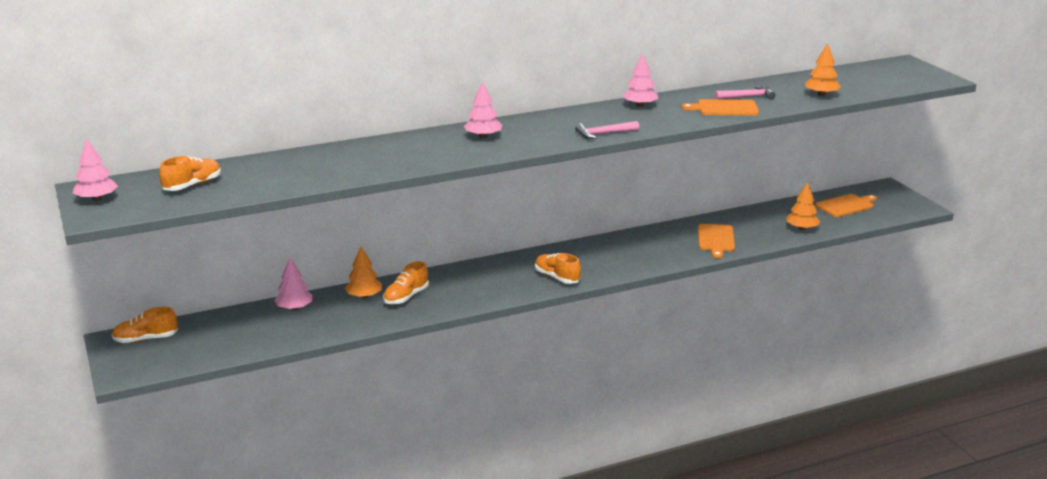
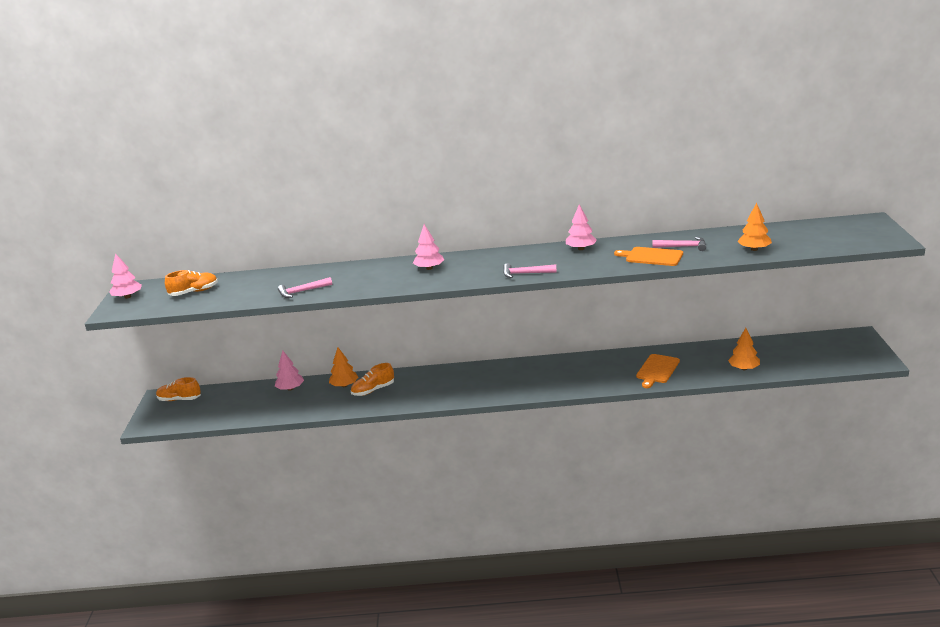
camera: 25 degrees right, 0 degrees up
(346, 173) = (302, 291): none -> pink hammer
(557, 277) = (498, 388): orange shoe -> none
(846, 205) = (804, 350): orange cutting board -> none

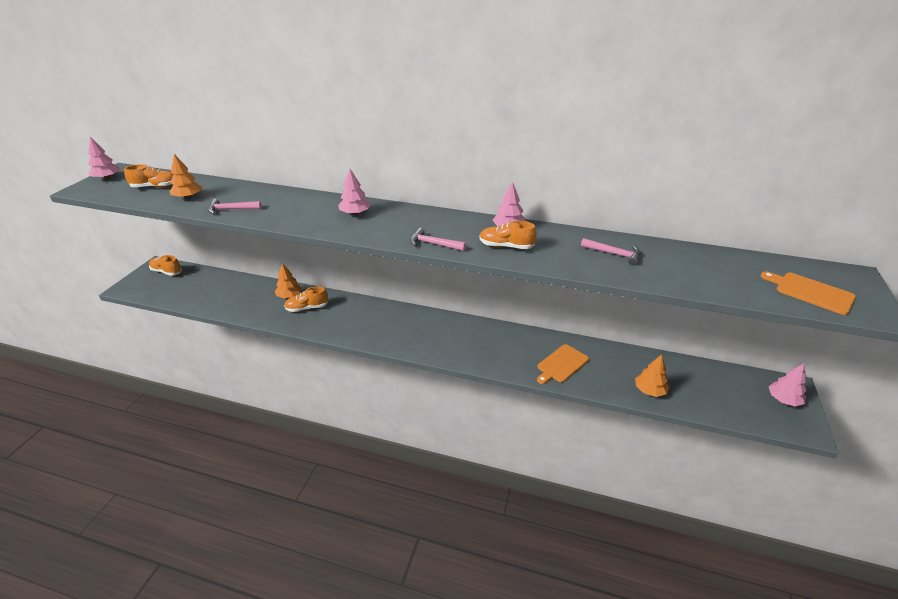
camera: 15 degrees right, 10 degrees up
(290, 388) = (249, 286): pink tree -> pink tree (783, 400)
(589, 261) = (506, 246): none -> orange shoe
(652, 257) = (573, 258): orange cutting board -> orange cutting board (811, 292)
(754, 249) = (693, 279): orange tree -> orange tree (188, 197)

